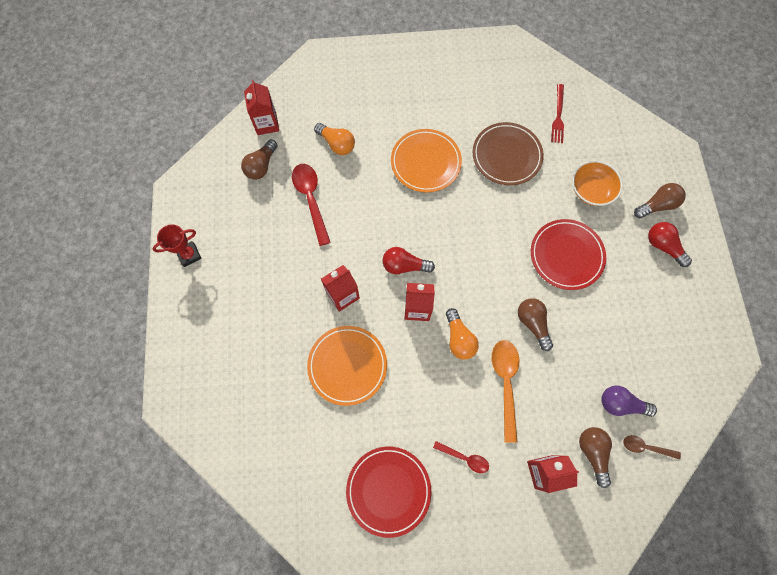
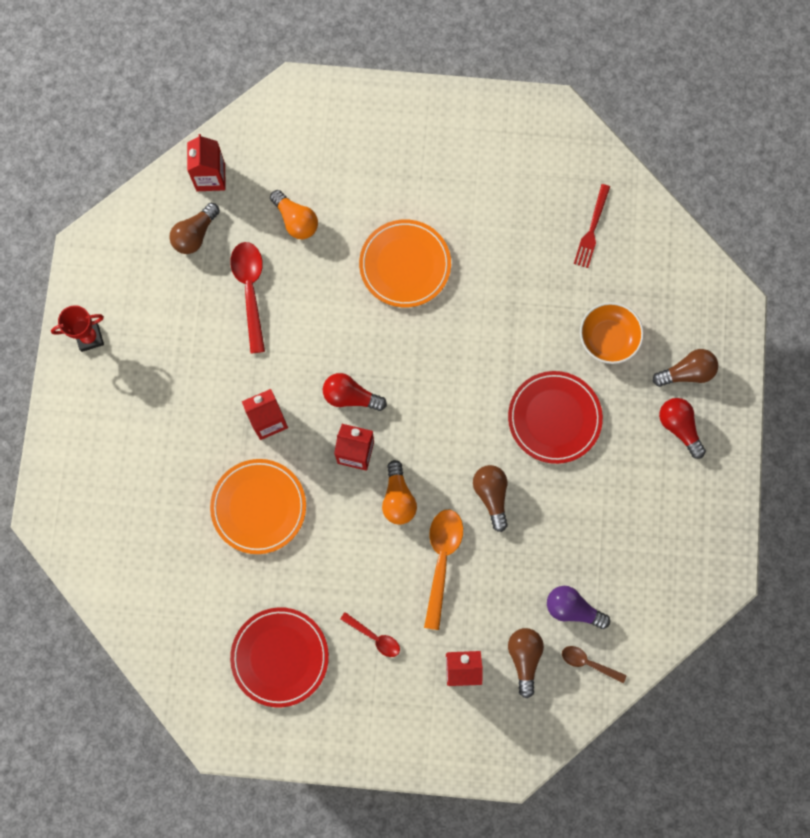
camera: 10 degrees right, 5 degrees up
(506, 156) = (511, 273): brown plate -> none

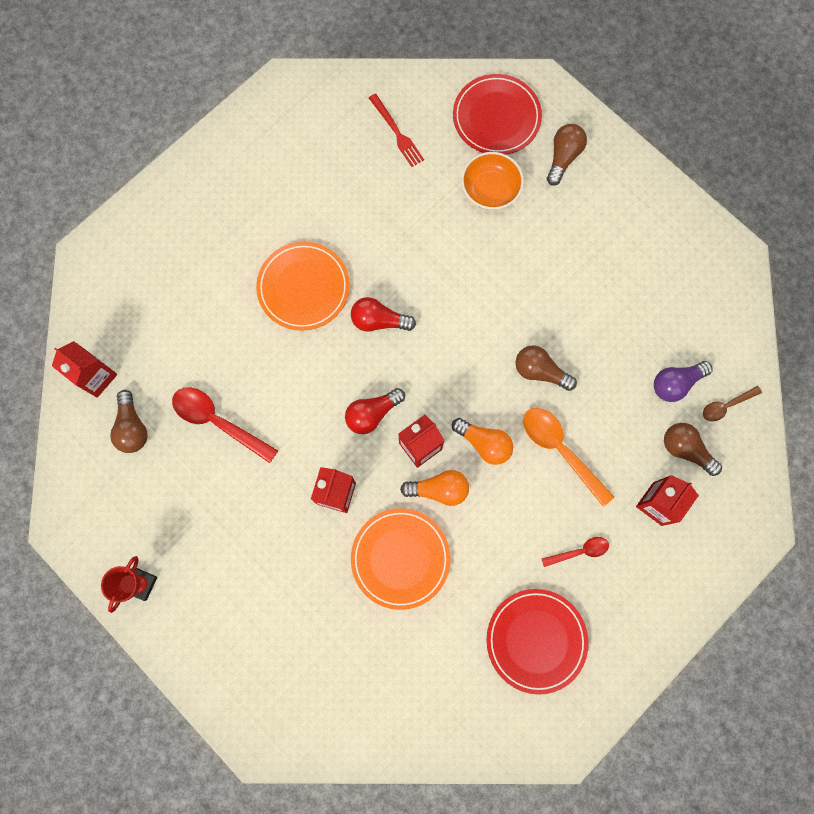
camera: 50 degrees left, 0 degrees up
(296, 221) = (193, 340): orange light bulb -> orange light bulb (439, 489)
(554, 418) = (518, 277): red plate -> red plate (496, 117)
(679, 427) = (599, 196): red light bulb -> red light bulb (379, 321)

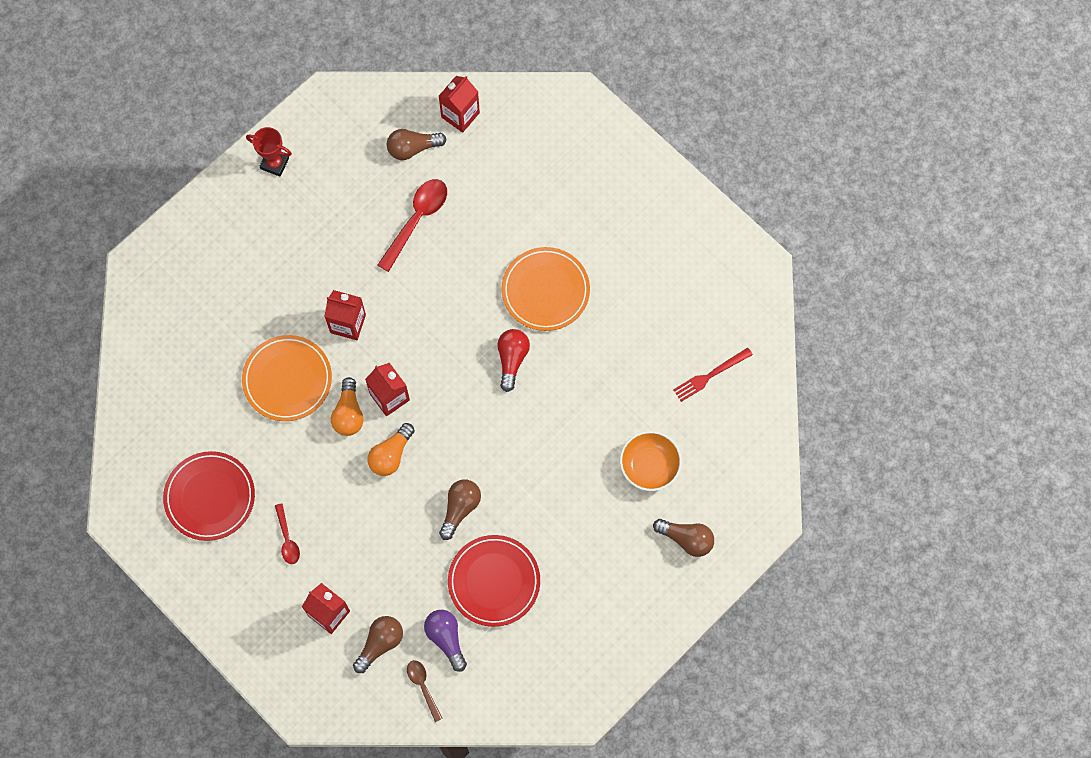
camera: 90 degrees right, 5 degrees down
(372, 414) = (421, 354): red light bulb -> none
(496, 117) = (730, 473): red plate -> red plate (494, 581)
(560, 450) = (382, 525): orange spoon -> none

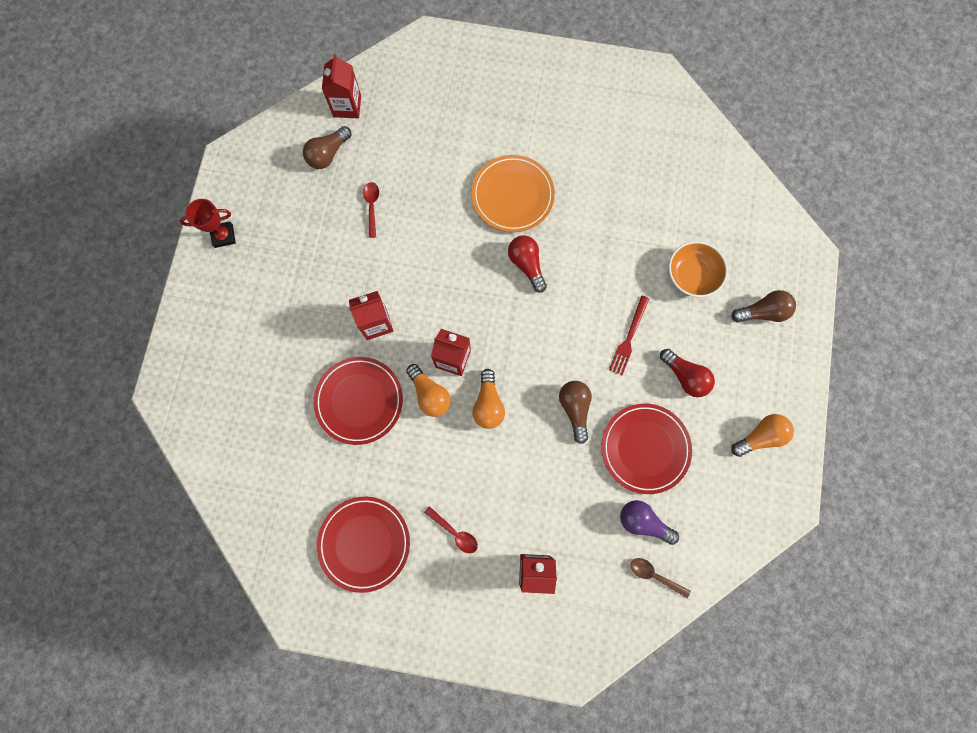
camera: 35 degrees left, 5 degrees up
(287, 379) = (359, 401): orange plate -> red plate
(380, 644) = (594, 565): brown light bulb -> none
(416, 220) = (372, 207): red spoon -> red spoon, size x0.56
(575, 546) = (685, 376): none -> red light bulb
(599, 640) = (760, 436): none -> orange light bulb
(710, 375) = (683, 178): red fork -> red fork (629, 338)

